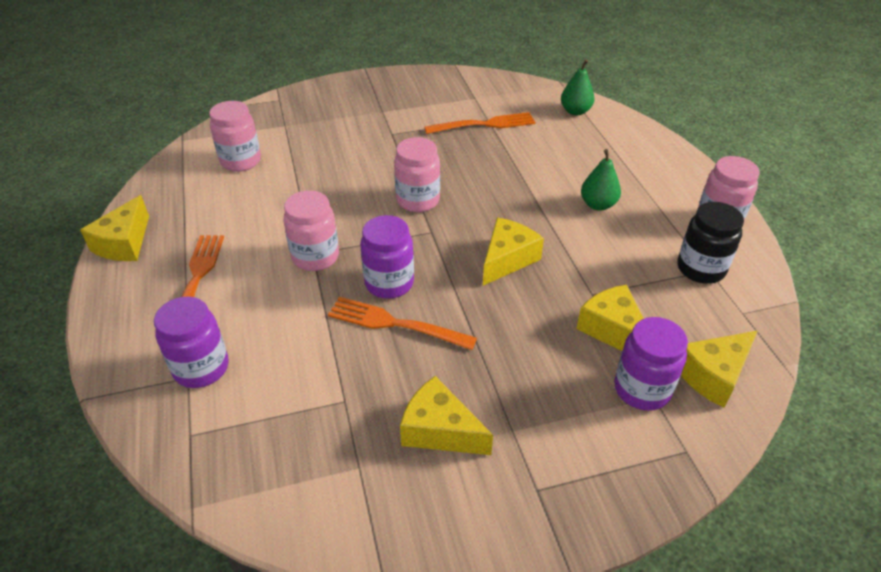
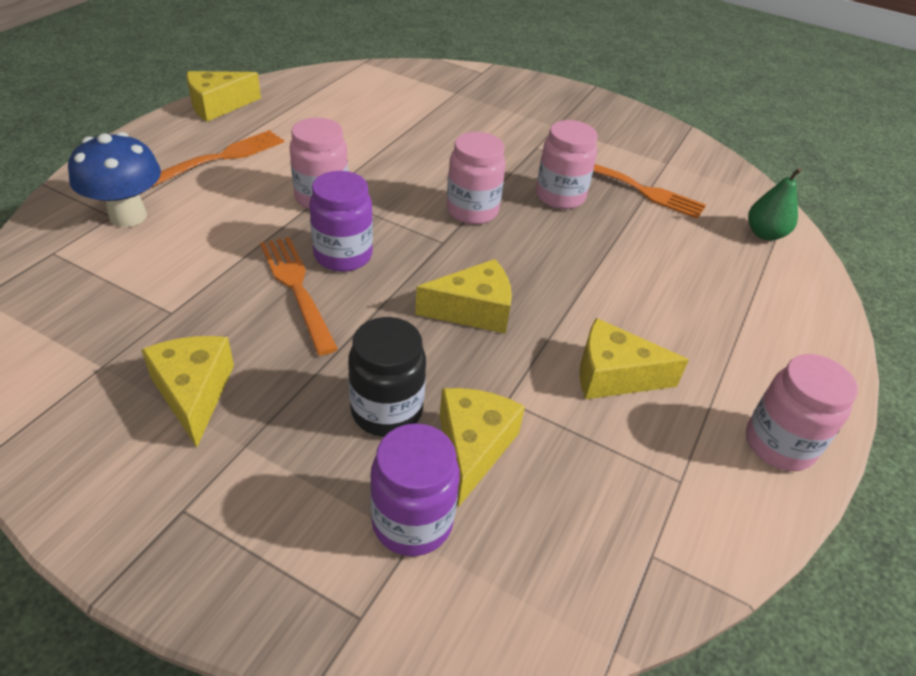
camera: 40 degrees right, 0 degrees up
(201, 368) = (128, 216): purple jar -> blue mushroom
(241, 161) = (380, 99): pink jar -> pink jar (560, 196)
(598, 205) = (648, 329): green pear -> none
(700, 269) = (671, 472): black jar -> black jar (386, 411)
(713, 375) = (509, 580): yellow cheese -> yellow cheese (613, 375)

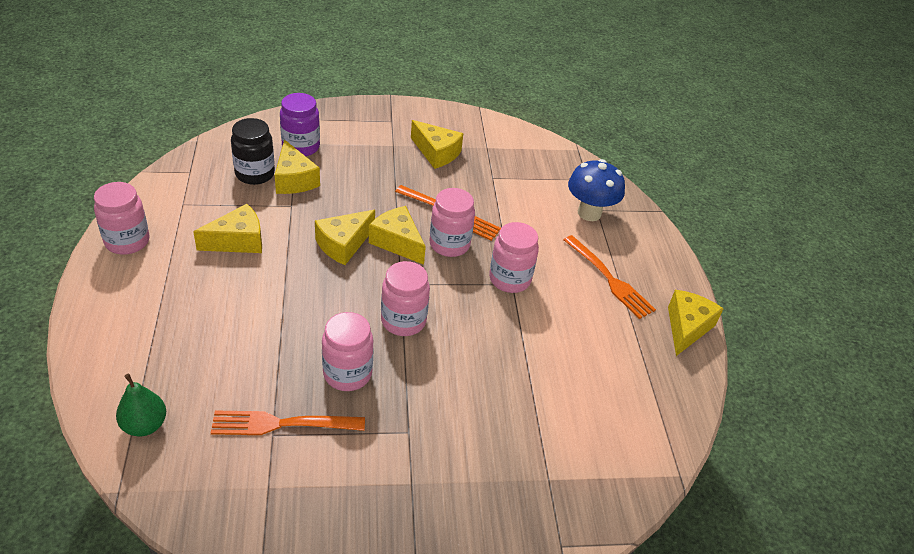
camera: 145 degrees right, 0 degrees up
(221, 158) = (609, 279): orange fork -> orange fork turned 45 degrees counterclockwise
(343, 255) = (449, 244): purple jar -> pink jar
(386, 411) = (346, 178): black jar -> black jar (255, 174)
(403, 284) = (397, 242): none -> yellow cheese

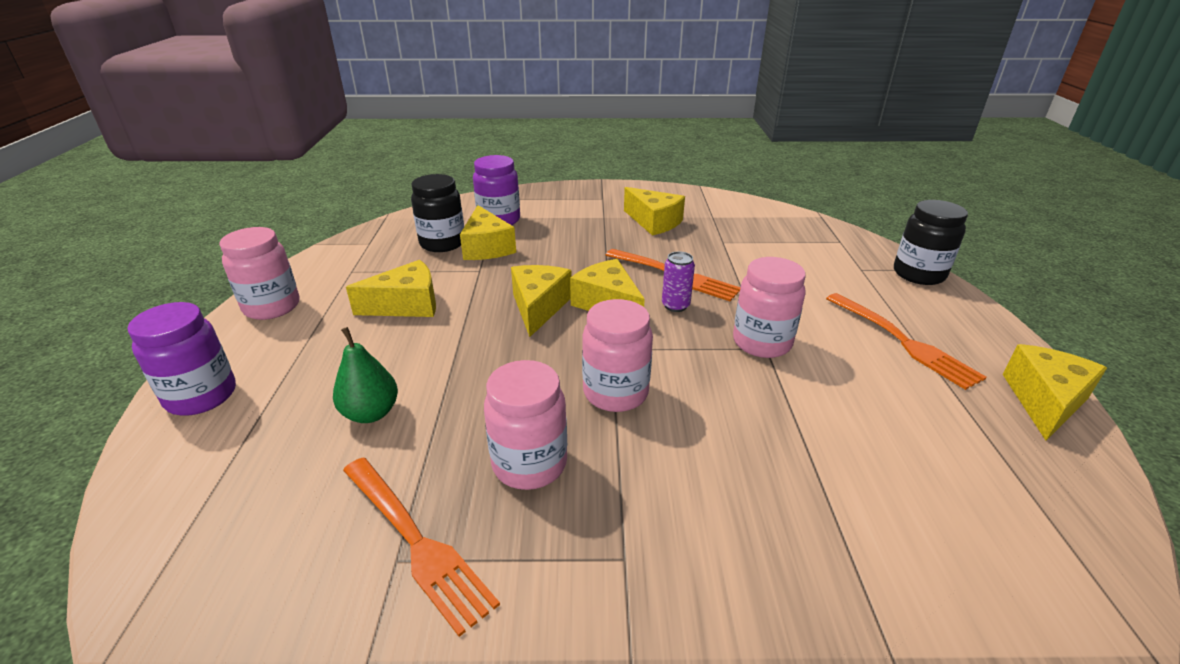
camera: 10 degrees right, 10 degrees down
(103, 323) = (201, 396): none -> purple jar
(145, 425) = (198, 540): green pear -> green pear (371, 413)
(282, 424) = (415, 541): orange fork -> orange fork turned 135 degrees counterclockwise
(343, 244) = (538, 307): yellow cheese -> yellow cheese turned 135 degrees clockwise
(449, 244) = (675, 306): pink jar -> purple can
(589, 213) = (852, 272): blue mushroom -> none
(639, 216) = (918, 274): none -> black jar

